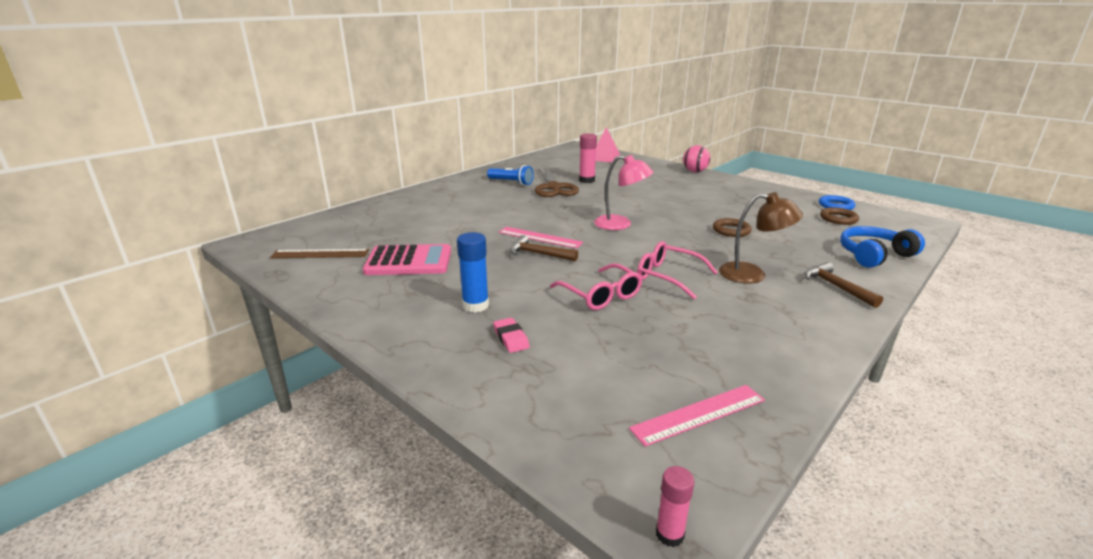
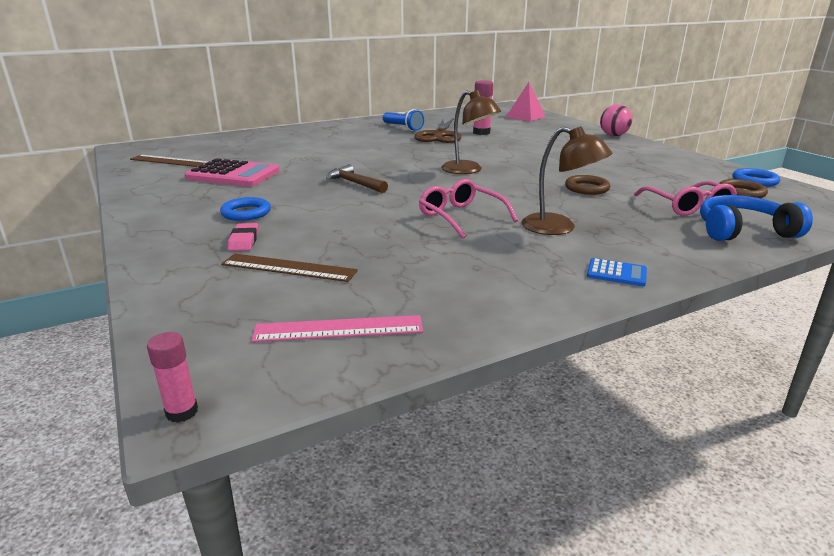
camera: 20 degrees right, 0 degrees up
(475, 305) = (246, 213): blue glue stick -> blue ring
(540, 237) = (373, 171): pink ruler -> none
(586, 360) = (289, 267): none -> brown ruler
(601, 295) = (371, 222): pink glasses -> pink glasses (687, 206)
(620, 224) = (468, 170): pink lamp -> brown lamp
(835, 311) = (616, 273): none -> blue calculator
(836, 287) = (649, 252): brown hammer -> none

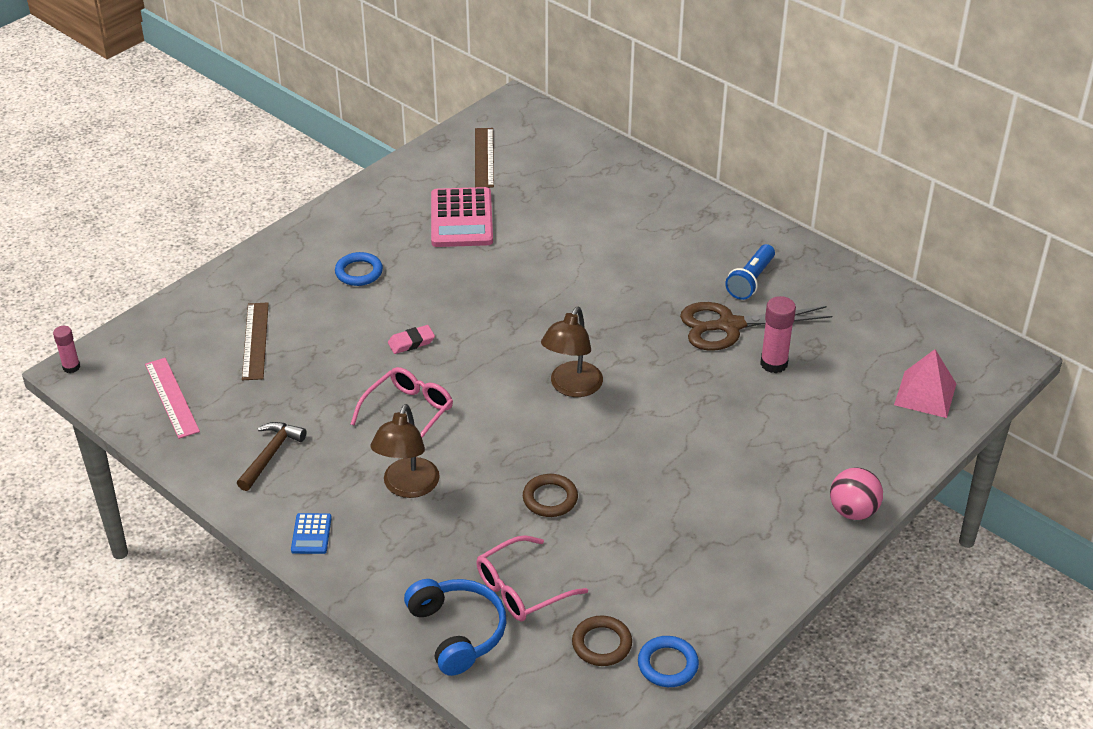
camera: 70 degrees right, 15 degrees up
(244, 240) = (297, 297): pink eraser -> pink eraser (411, 342)
(354, 183) = (476, 311): brown hammer -> brown hammer (270, 455)

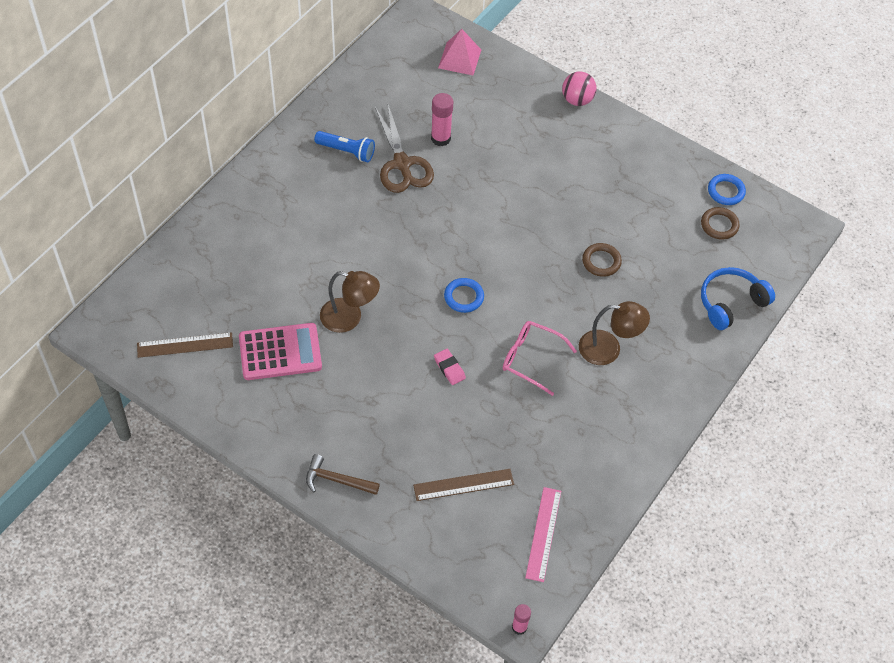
camera: 100 degrees left, 15 degrees up
(172, 397) = (543, 534): pink ruler -> pink ruler turned 45 degrees counterclockwise
(270, 455) = (594, 446): brown hammer -> brown hammer (337, 480)
(311, 534) = (667, 403): blue calculator -> none
(359, 272) = (363, 421): blue ring -> blue ring (464, 297)
(522, 589) = (686, 271): pink glasses -> none
(572, 387) = (485, 257): brown lamp -> brown lamp (349, 318)

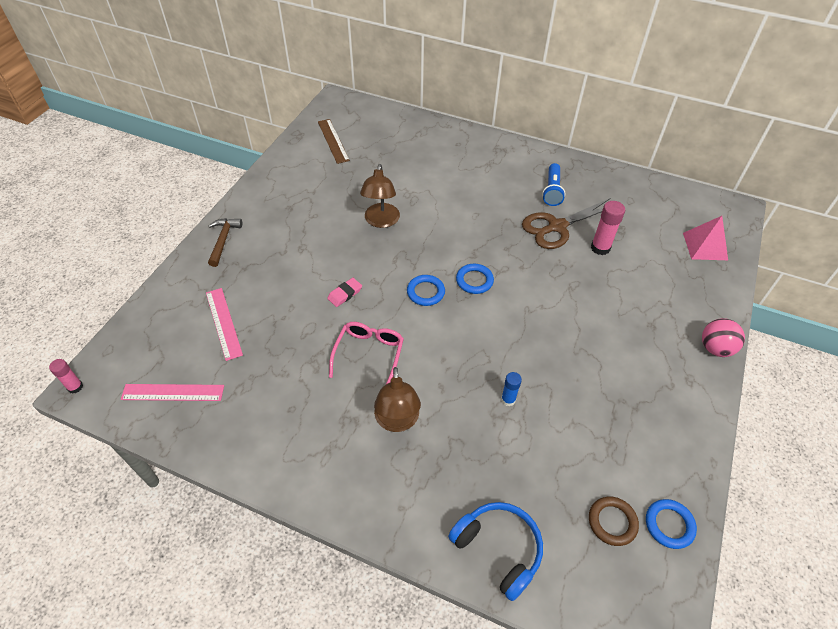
camera: 80 degrees right, 5 degrees down
(280, 352) = (338, 188): pink calculator -> none
(458, 253) = (474, 280): none -> blue ring
(463, 484) = (224, 323): brown ruler -> pink ruler
(601, 261) = (508, 400): brown ring -> blue glue stick

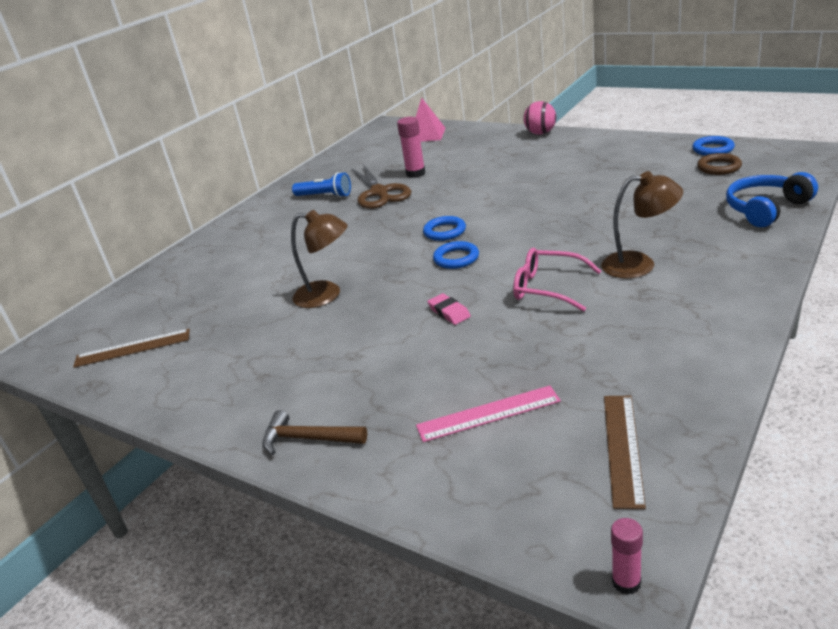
camera: 75 degrees left, 20 degrees down
(173, 392) = (622, 448): pink ruler -> brown ruler
(508, 400) = (603, 210): blue glue stick -> none

